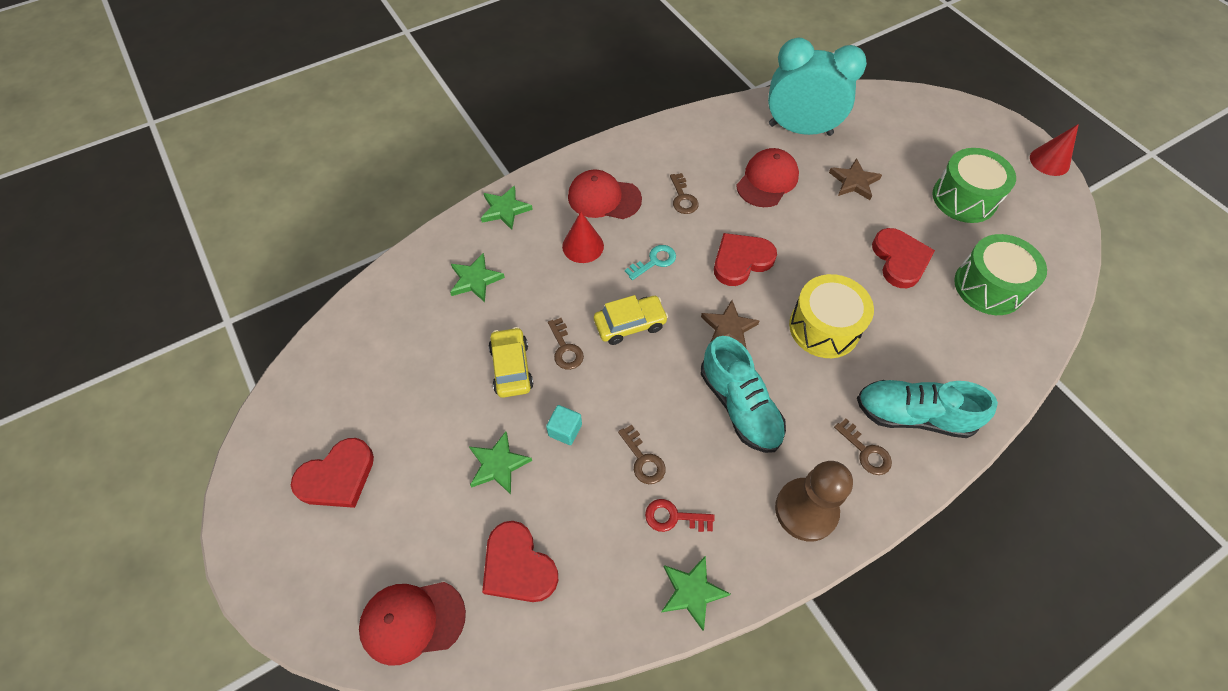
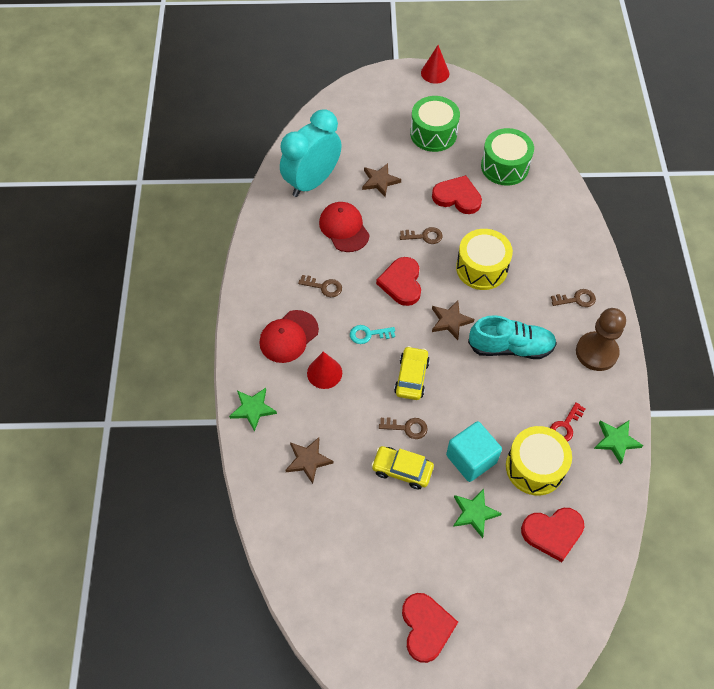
camera: 60 degrees left, 0 degrees up
(412, 621) = (558, 615): red cap -> none
(475, 280) = (308, 460): green star -> brown star
(565, 430) = (471, 459): turquoise cube -> turquoise cube, size x1.87
(594, 505) = (535, 467): none -> yellow drum
(643, 460) = (518, 422): brown key -> brown key (424, 236)
(654, 261) = (368, 334): turquoise key -> turquoise key turned 90 degrees counterclockwise
(912, 415) = (566, 261): turquoise shoe -> none

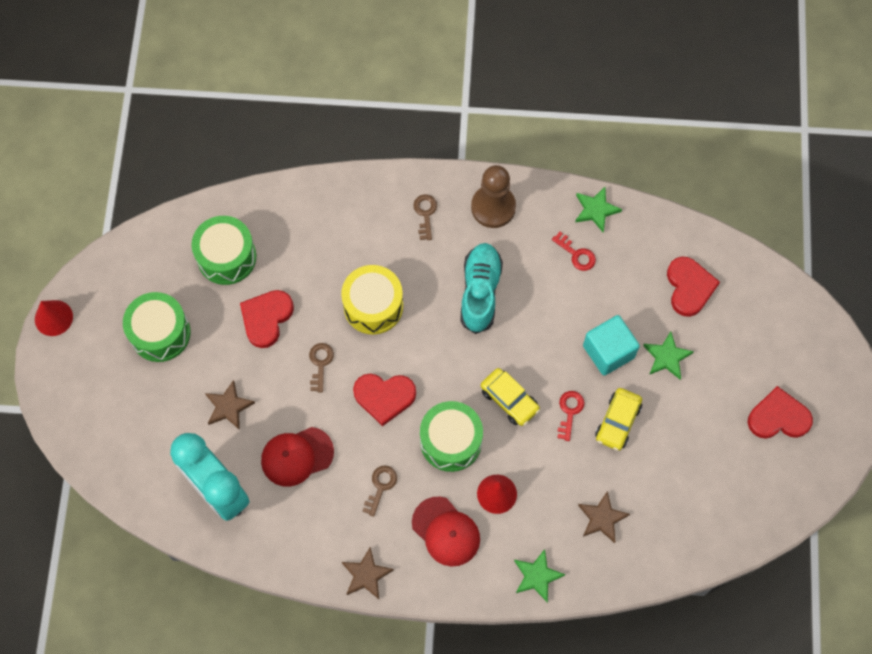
camera: 85 degrees left, 10 degrees up
(368, 334) = (451, 441): turquoise key -> green drum
(407, 428) = (569, 411): brown key -> red key
(411, 377) = (509, 400): yellow car -> yellow car turned 150 degrees counterclockwise
(450, 321) = (441, 350): brown star -> brown star (366, 575)
(535, 467) = (620, 292): yellow drum -> none

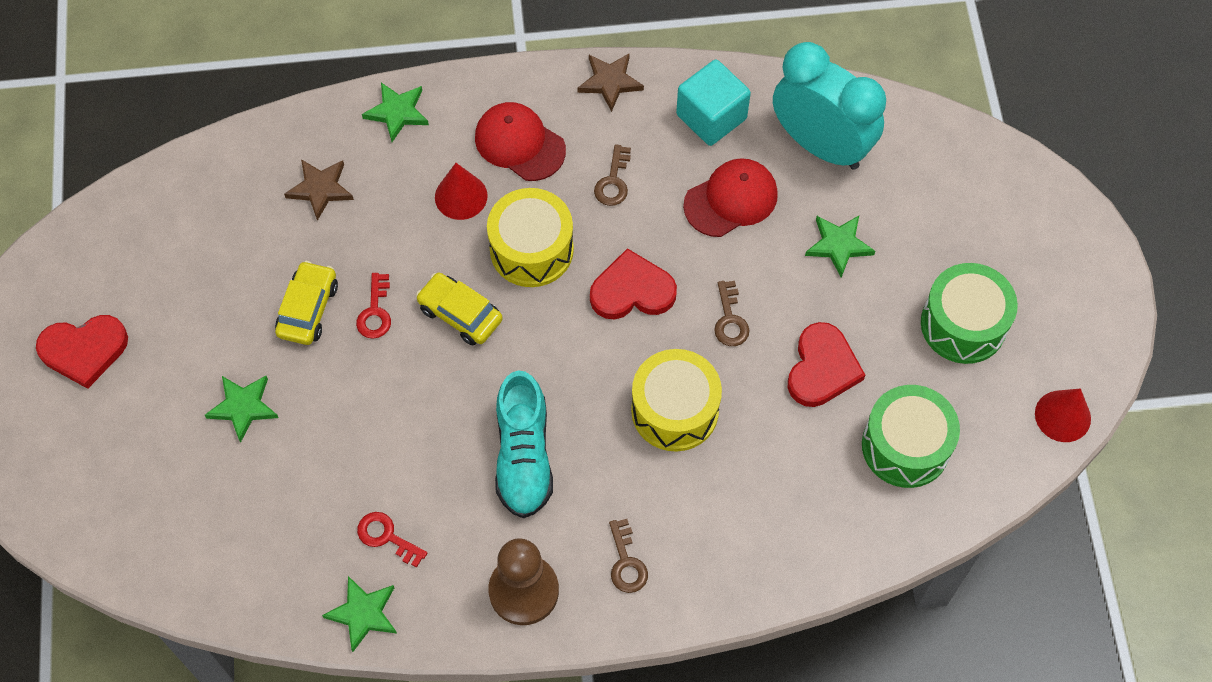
camera: 170 degrees right, 5 degrees down
(53, 318) = (1118, 321): red cone -> red cone (1062, 416)
(228, 406) = (838, 245): brown star -> green star
(451, 441) = (531, 249): green drum -> yellow drum
(608, 351) = (327, 401): turquoise cube -> turquoise cube (711, 117)
(689, 287) = (213, 514): red heart -> none

